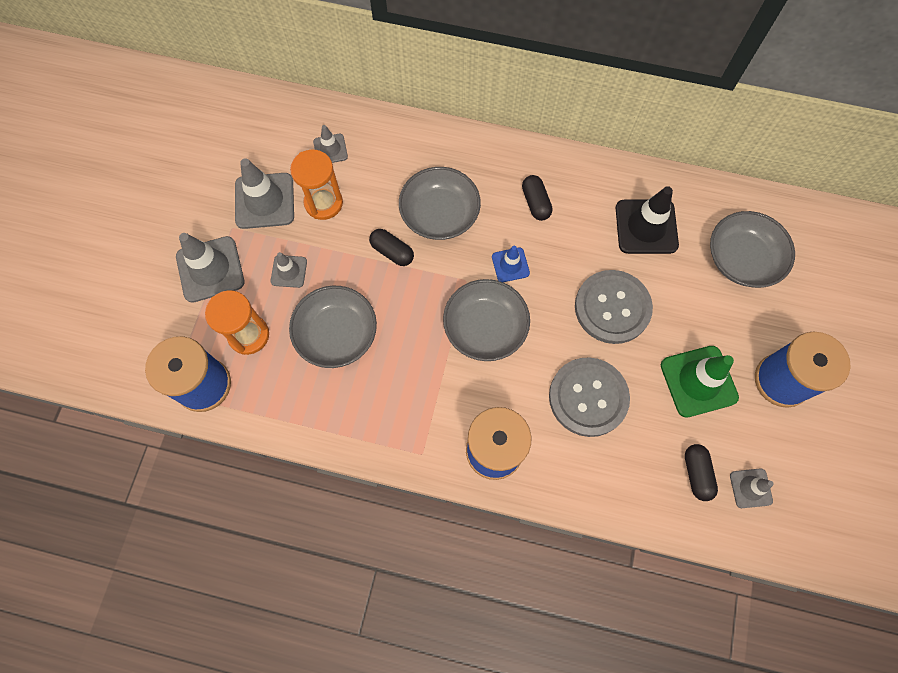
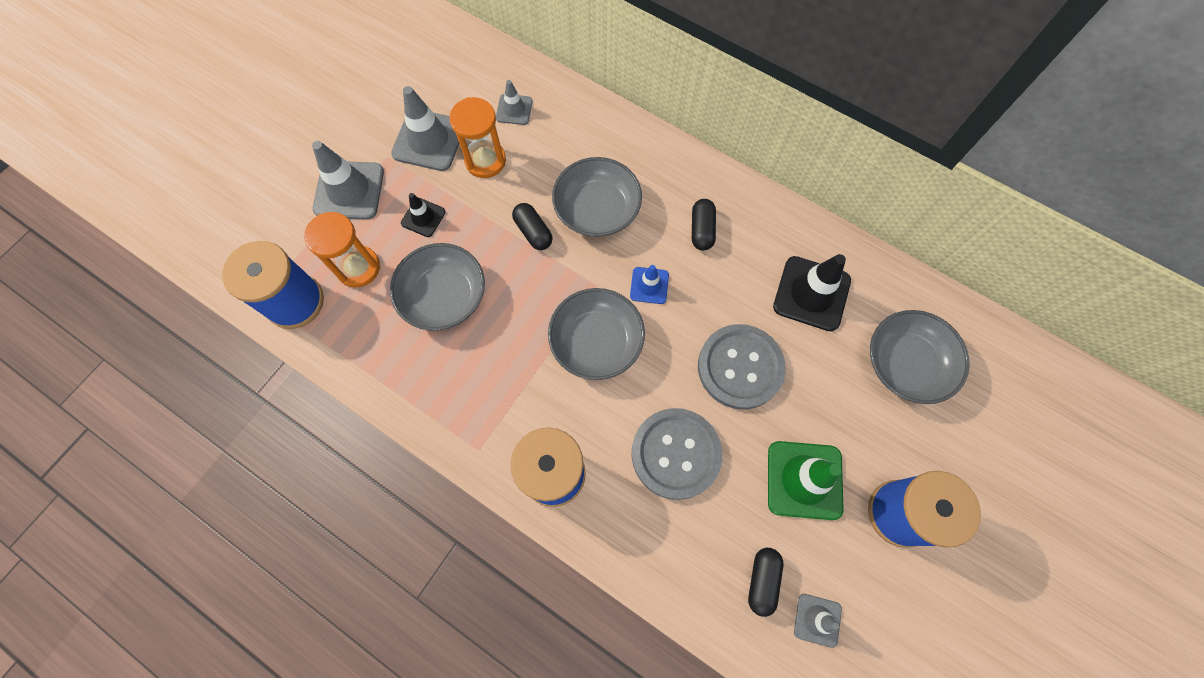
camera: 20 degrees right, 0 degrees up
(289, 271) = (423, 217): grey traffic cone -> black traffic cone

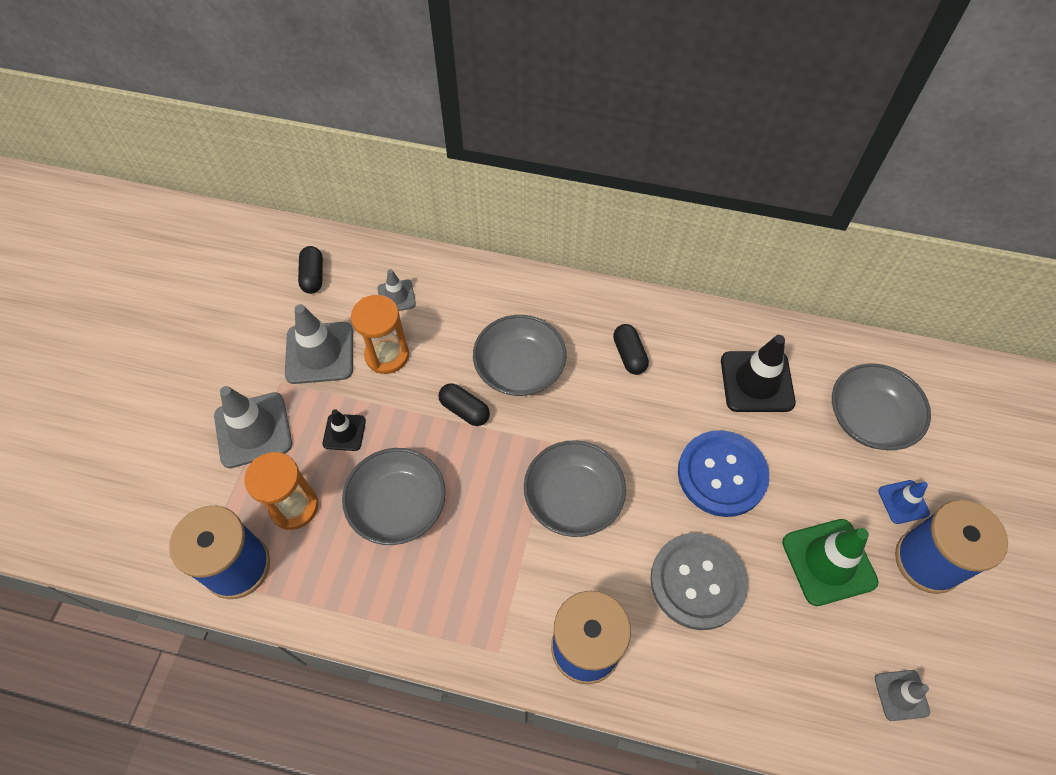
camera: 20 degrees left, 10 degrees down
(649, 285) = (601, 425): blue traffic cone -> blue traffic cone (903, 502)
(740, 367) = (722, 474): grey button -> blue button
(762, 580) = (833, 676): black capsule -> black capsule (313, 276)

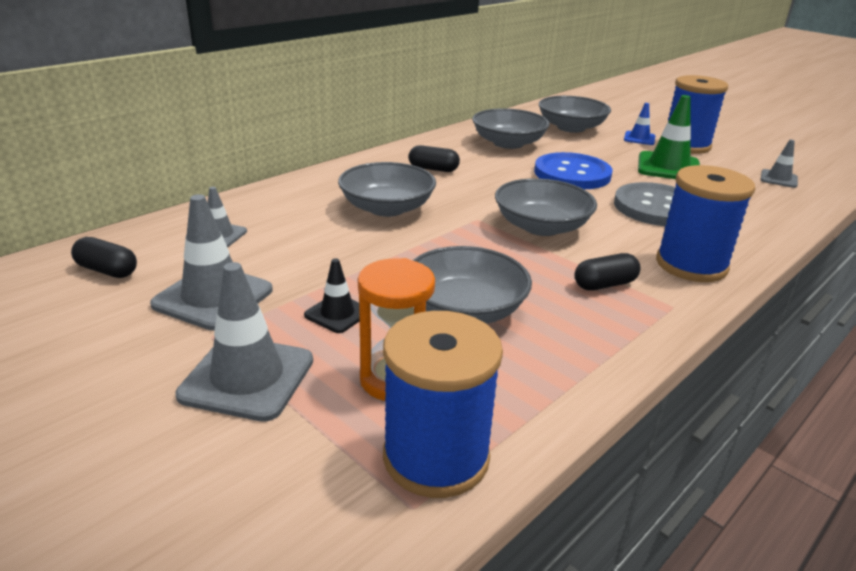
camera: 60 degrees left, 30 degrees down
(387, 355) = (279, 261): orange hourglass -> none
(464, 410) = (397, 243): black capsule -> black capsule (604, 284)
(757, 382) = (508, 143): black traffic cone -> grey bowl

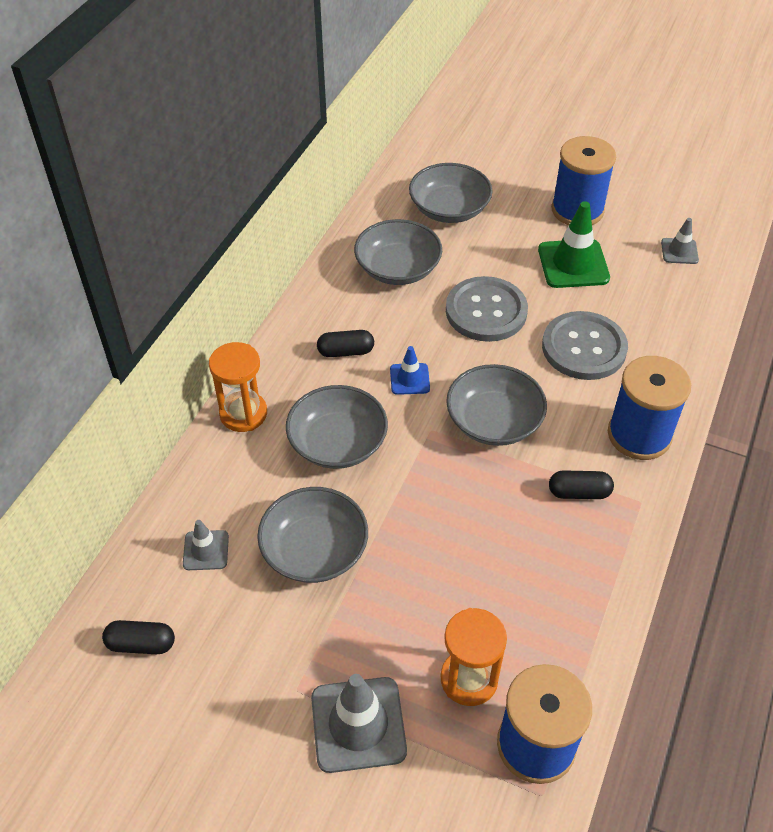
camera: 20 degrees left, 20 degrees up
(213, 297) = (264, 641): grey traffic cone -> none
(322, 179) = (243, 414): none -> orange hourglass
(337, 313) = (382, 620): black traffic cone -> none
(465, 309) = (481, 572): grey bowl -> grey bowl (314, 550)
(572, 174) = (486, 311): blue button -> grey button
(604, 284) = (579, 492): black capsule -> black capsule turned 45 degrees clockwise
(639, 138) = (527, 210): blue traffic cone -> blue traffic cone (409, 379)

